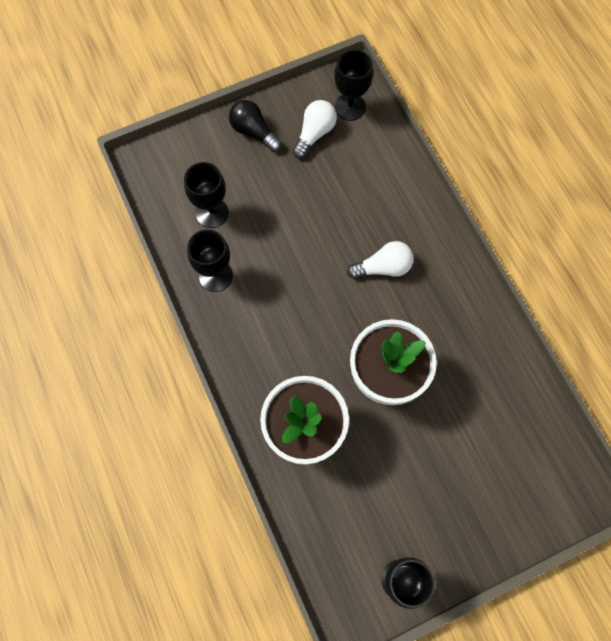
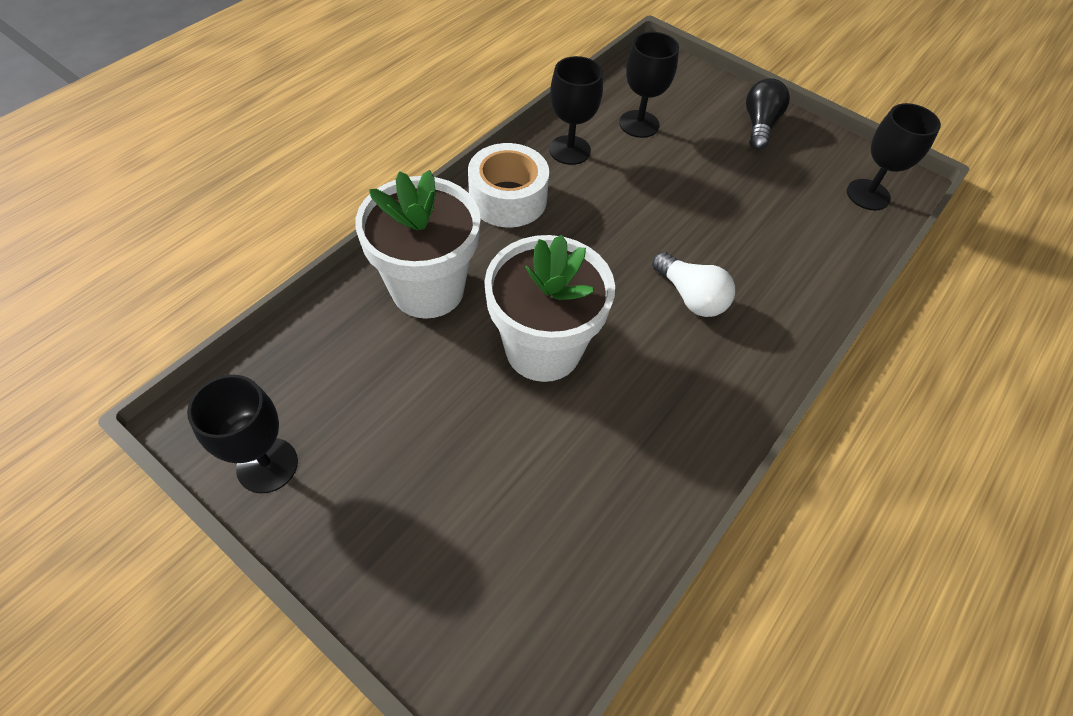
camera: 60 degrees right, 15 degrees down
(244, 342) = (508, 198): none -> white tape
(314, 134) = (804, 175): white light bulb -> none

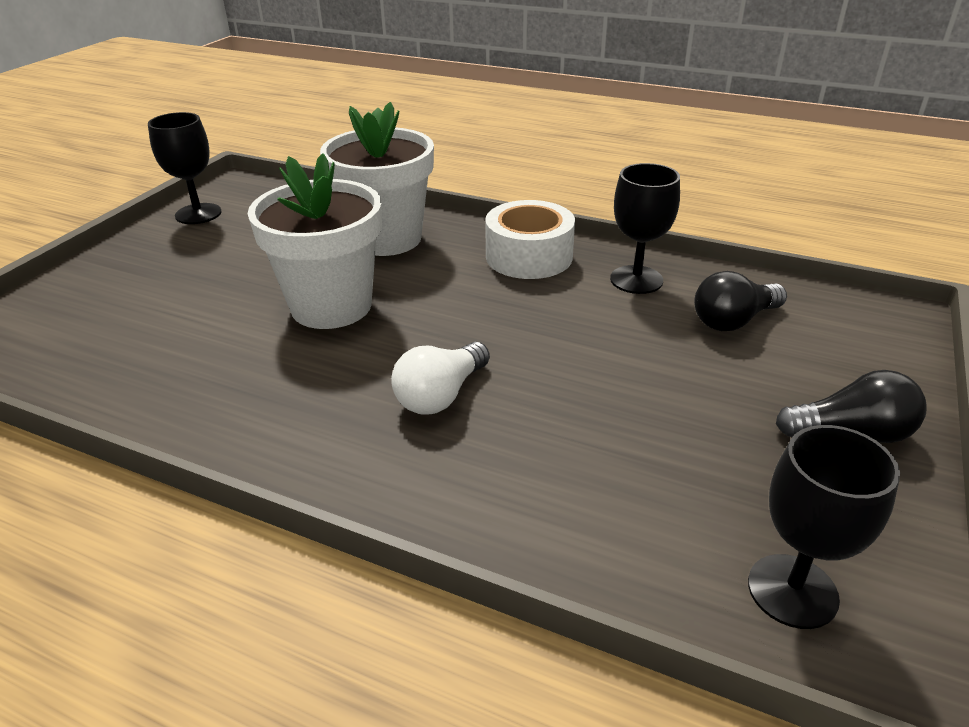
camera: 80 degrees right, 20 degrees down
(639, 124) = (733, 321): black goblet -> black light bulb

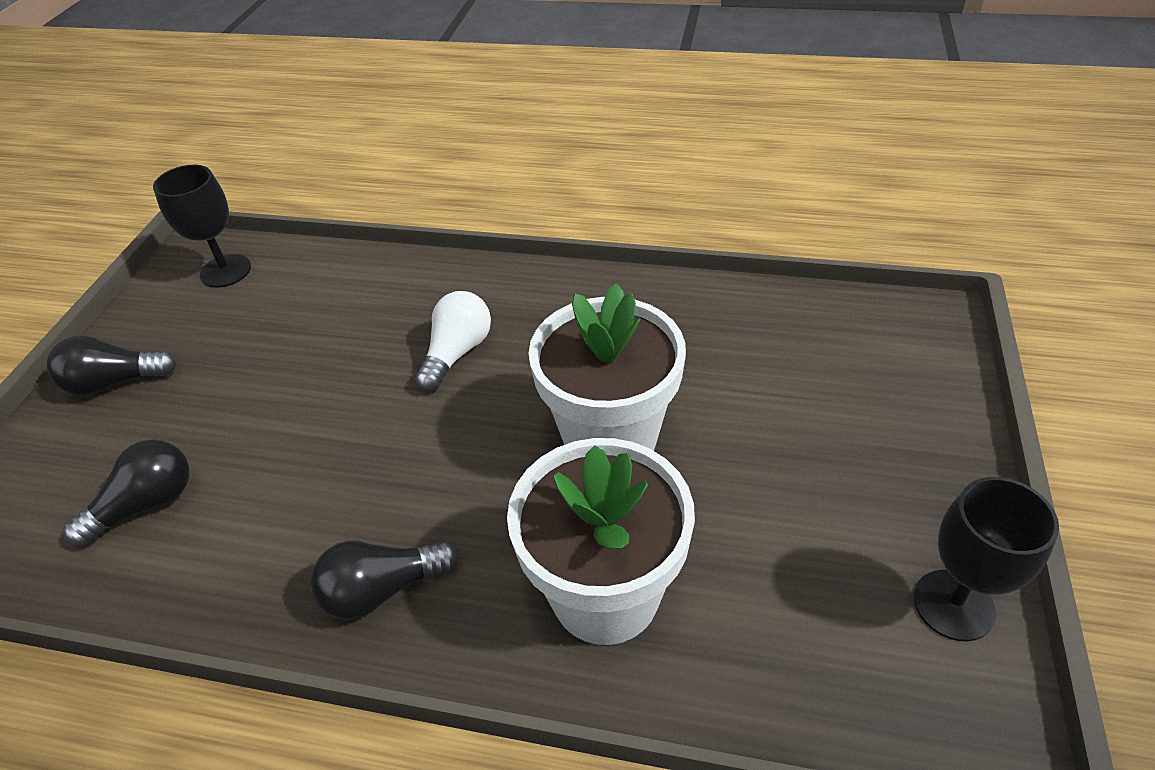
camera: 170 degrees right, 10 degrees up
(529, 256) = (383, 589): white tape -> black light bulb
(636, 280) = (239, 563): black goblet -> none

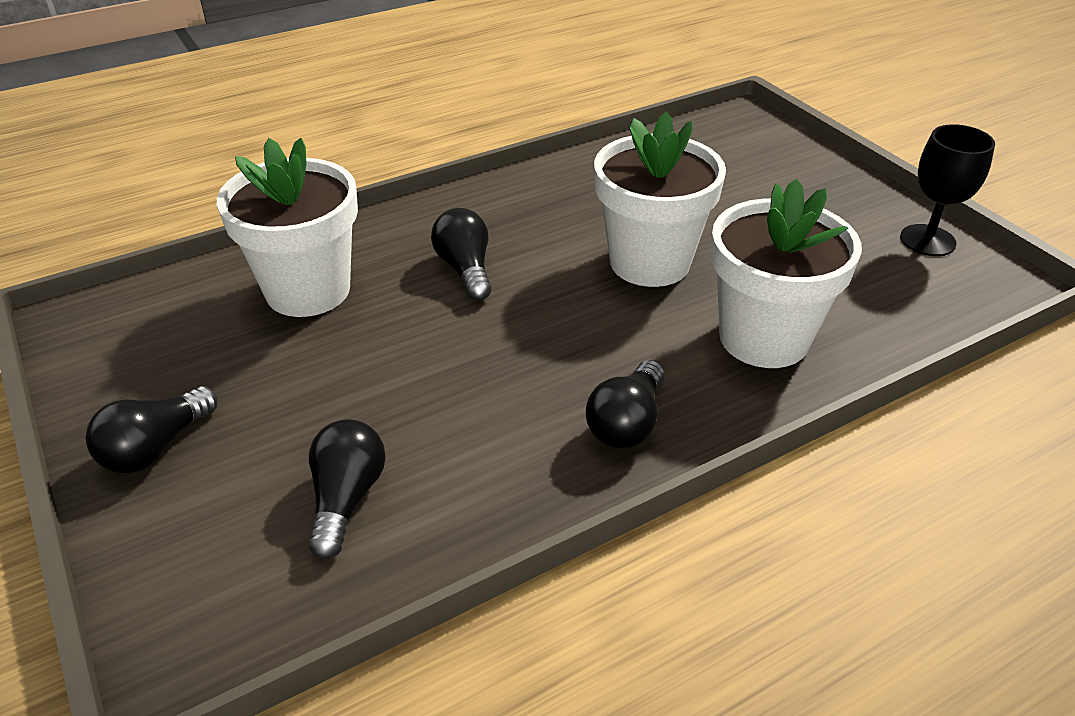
camera: 45 degrees left, 5 degrees down
(226, 271) = (141, 317): black goblet -> none
(336, 307) = (308, 290): none -> white flower pot
(457, 353) = (465, 269): white light bulb -> black light bulb

